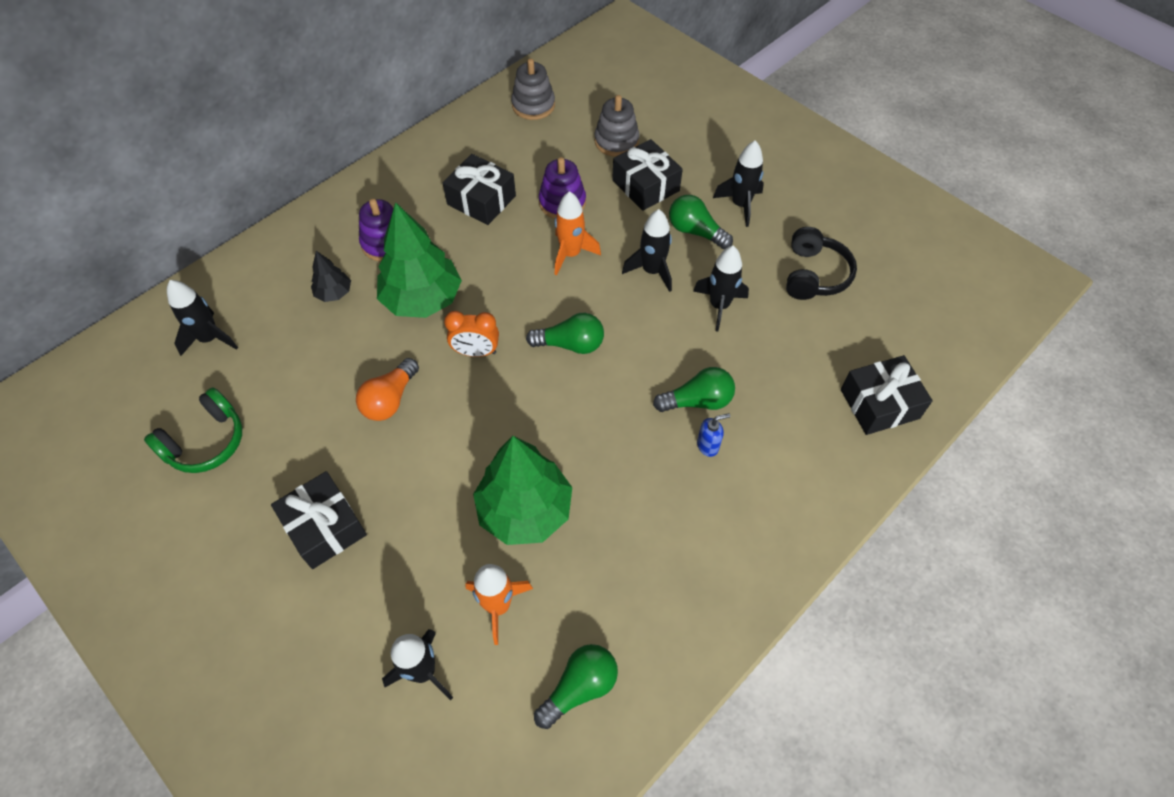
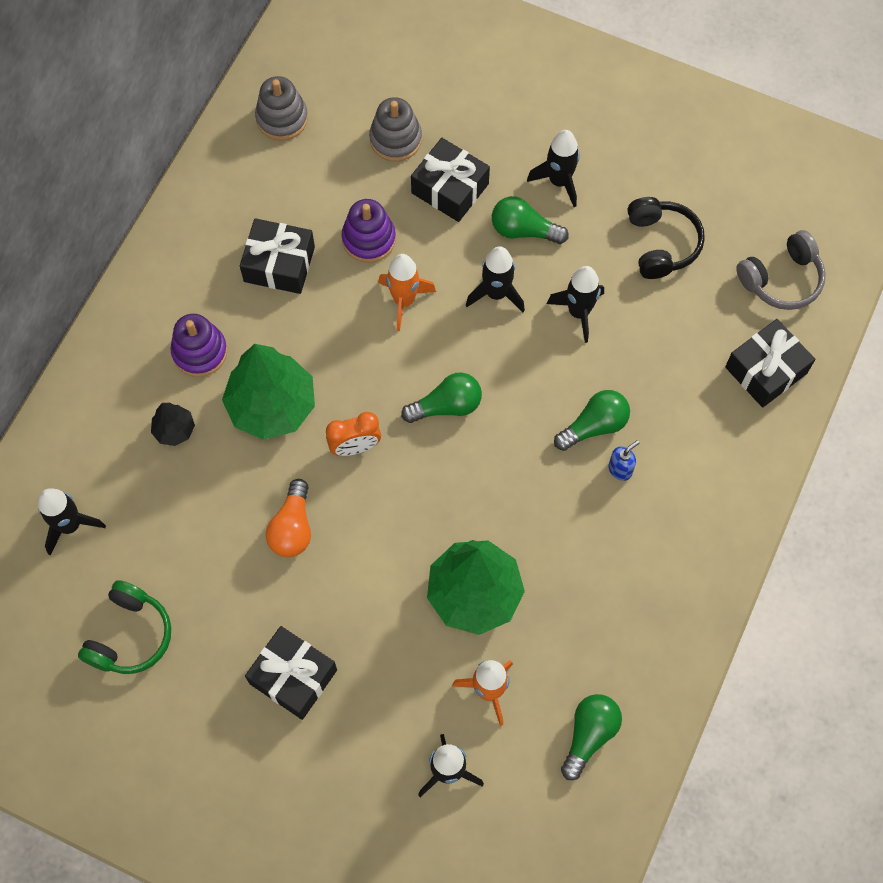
camera: 20 degrees left, 10 degrees up
(918, 333) = (781, 279): none -> grey headphones

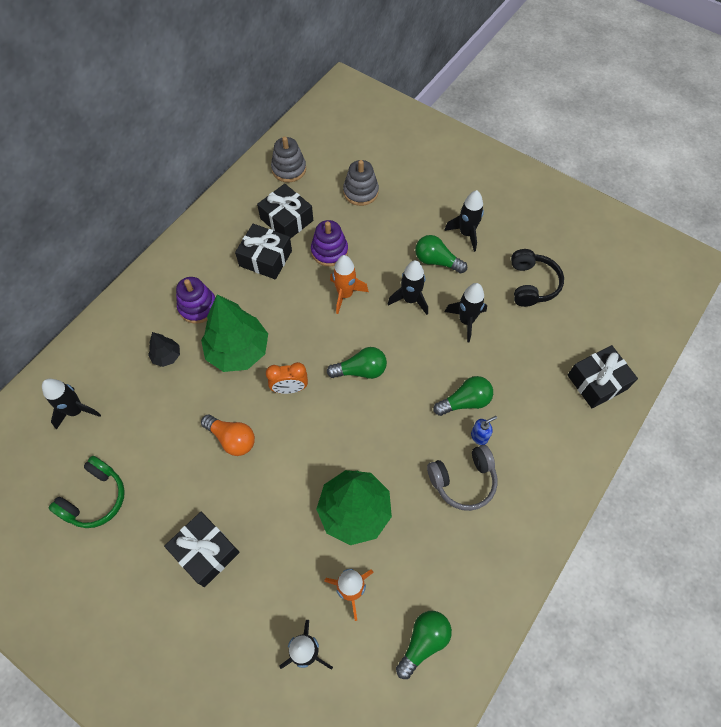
camera: 10 degrees right, 5 degrees down
(292, 527) = (232, 439): orange light bulb -> orange light bulb turned 75 degrees counterclockwise
(450, 188) = (391, 227): black gift -> black gift (286, 219)
(781, 279) = (615, 320): grey headphones -> grey headphones (463, 480)

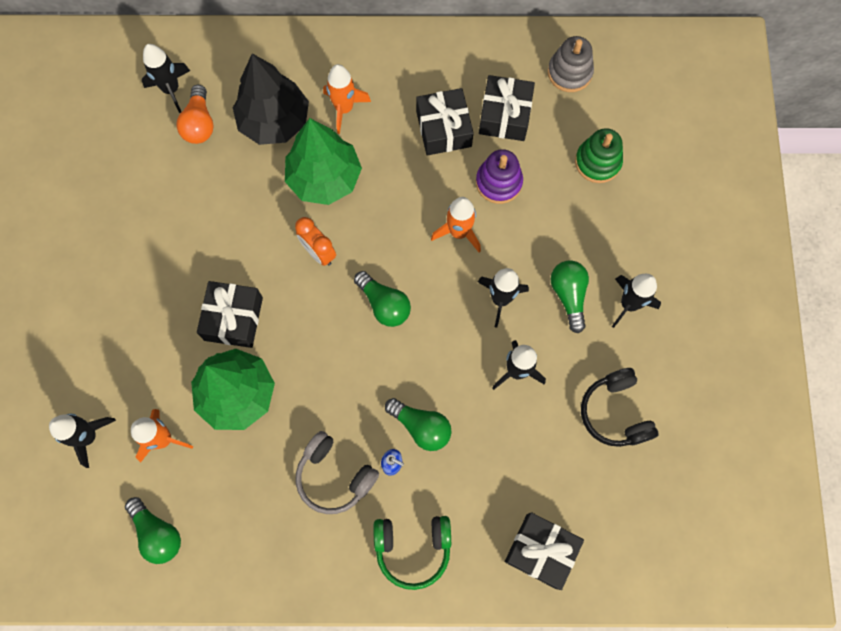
camera: 55 degrees right, 10 degrees up
(95, 498) = (106, 167): green headphones -> green headphones (413, 548)
(167, 356) = (274, 121): black tree -> black tree, size x2.10
(198, 307) = (344, 109): purple stacking toy -> orange rocket
(206, 551) = (119, 292): black gift -> black gift (233, 319)
(232, 439) = (234, 238): orange light bulb -> orange light bulb (199, 123)
(360, 192) = (597, 162): grey stacking toy -> green stacking toy
(423, 641) = (157, 533): green light bulb -> green light bulb turned 45 degrees clockwise
(531, 284) = (615, 412): black headphones -> black headphones turned 105 degrees clockwise

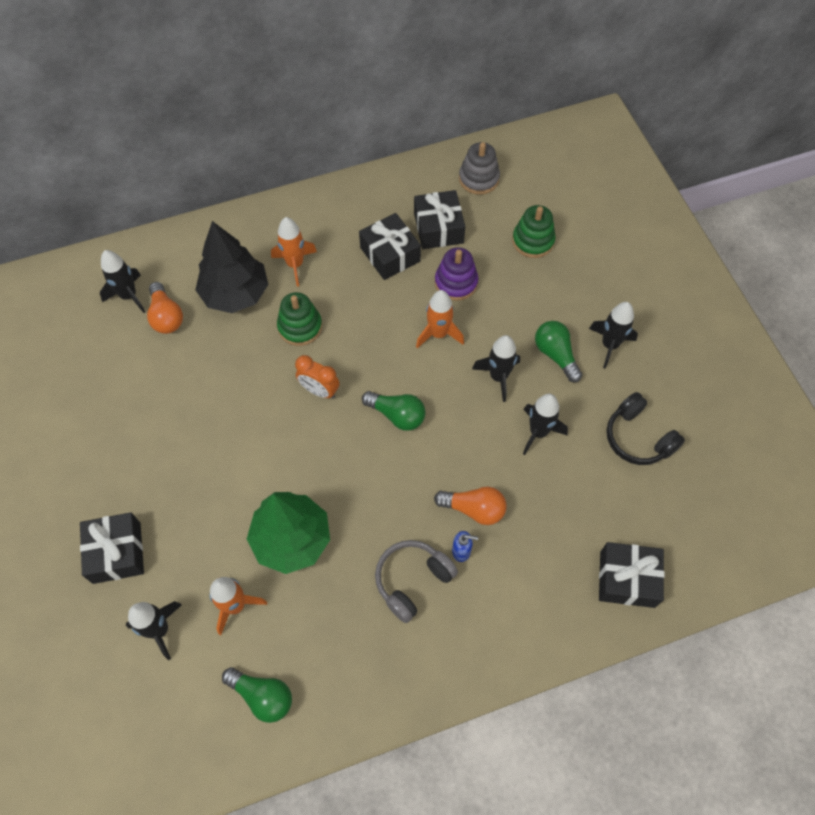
camera: 20 degrees left, 10 degrees down
(233, 319) = (262, 473): black gift -> black gift (117, 552)
(324, 178) = (300, 327): green tree -> green stacking toy
(334, 476) = (412, 581): grey headphones -> grey headphones turned 120 degrees clockwise
(413, 548) = (511, 619): green headphones -> none
(421, 427) = (474, 509): green light bulb -> orange light bulb

